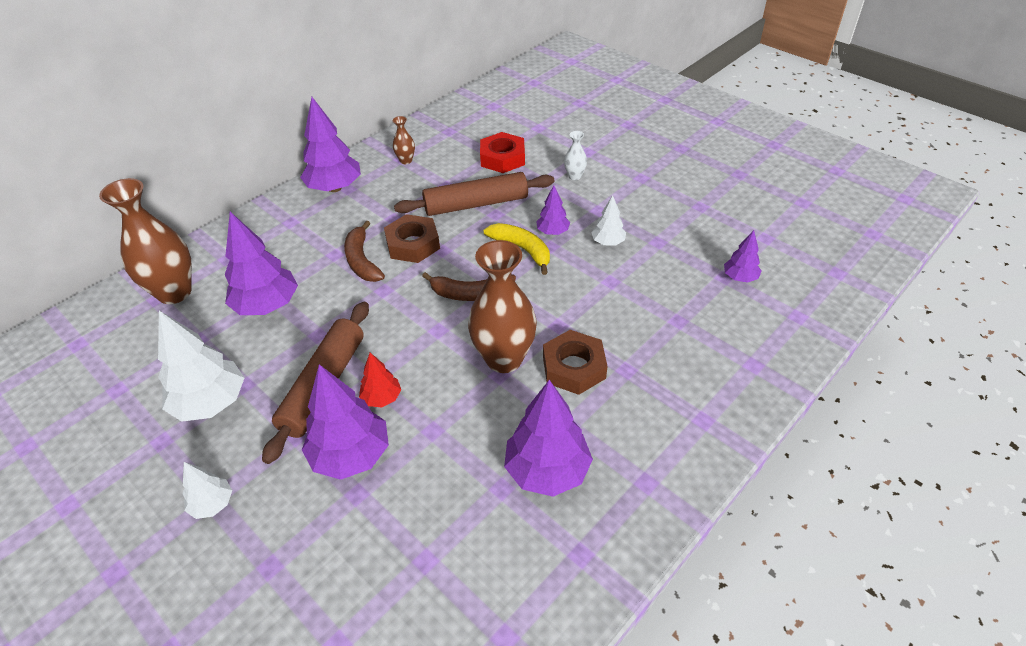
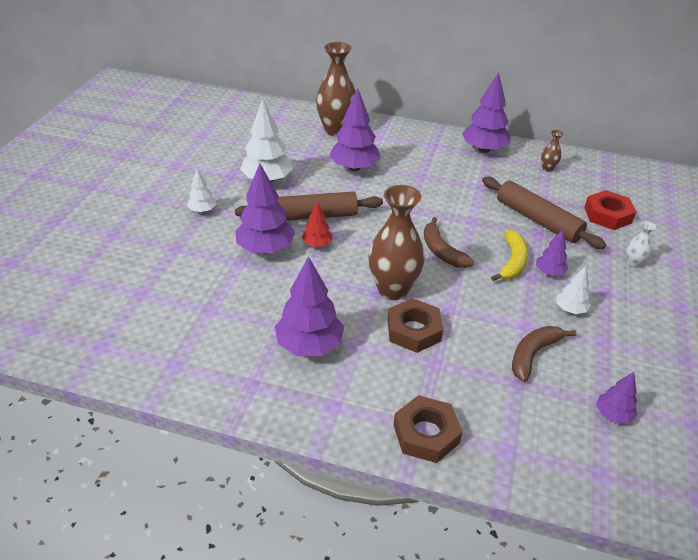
camera: 60 degrees right, 5 degrees down
(362, 261) = (426, 189): brown banana -> brown banana (533, 355)
(413, 244) = (464, 205): brown nut -> brown nut (426, 434)

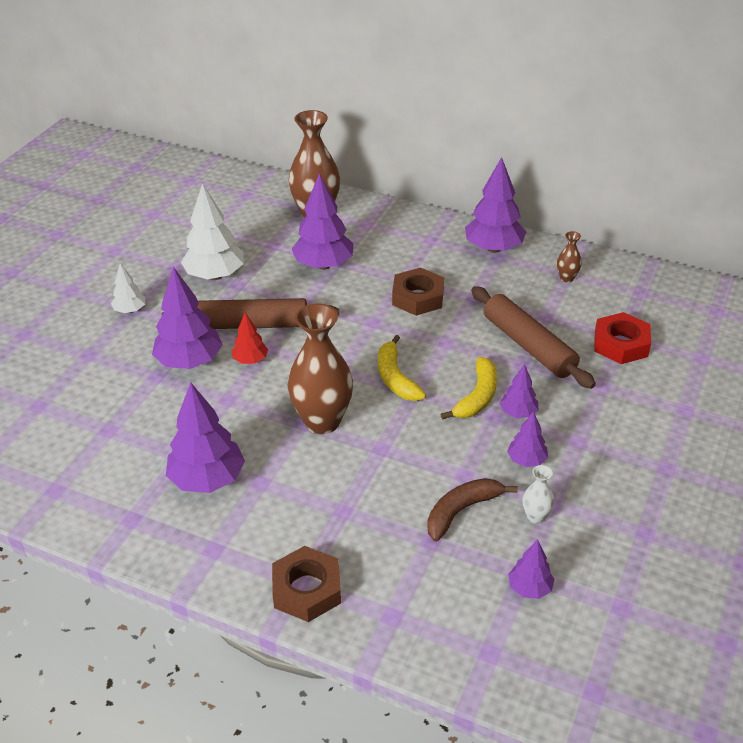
camera: 10 degrees right, 0 degrees up
(413, 330) = (331, 471): brown nut -> brown nut (418, 297)
(441, 251) = (396, 378): brown banana -> yellow banana
(570, 309) = (526, 460): white tree -> purple tree
(633, 263) = (628, 408): white vase -> white vase (535, 516)

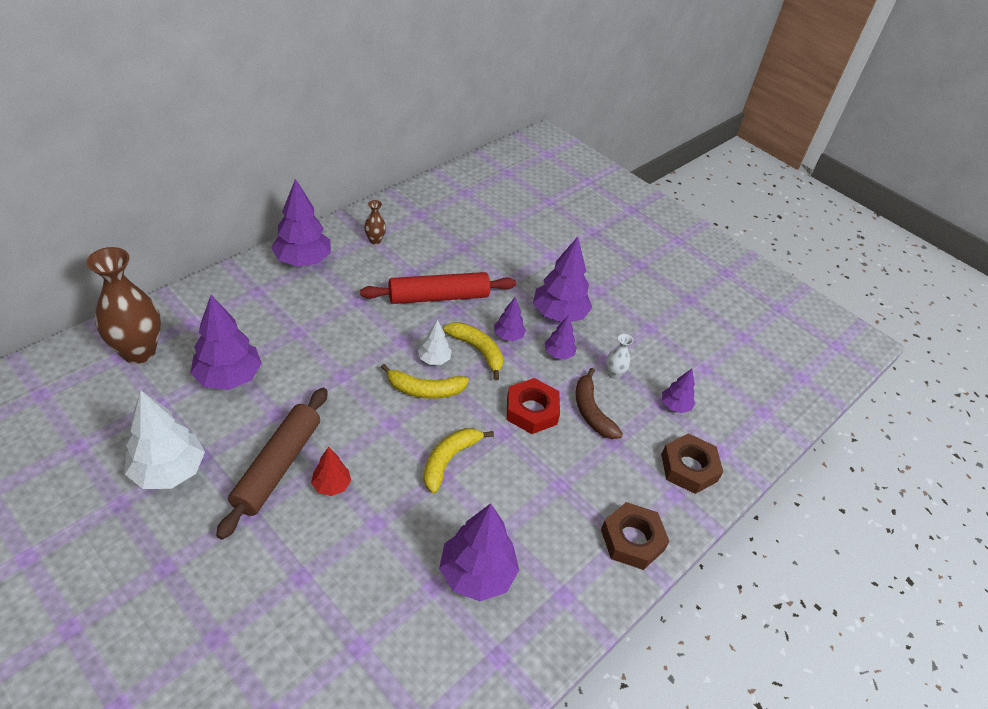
camera: 75 degrees left, 5 degrees up
(130, 310) = (165, 572): white tree -> white tree (434, 359)
(189, 362) = (298, 539): purple tree -> purple tree (559, 314)
(322, 421) = (449, 460): brown vase -> yellow banana
(418, 297) = (330, 333): brown nut -> brown nut (689, 467)
(529, 345) = (438, 296): brown rolling pin -> red rolling pin
(621, 344) = (469, 251): red nut -> red nut (531, 410)

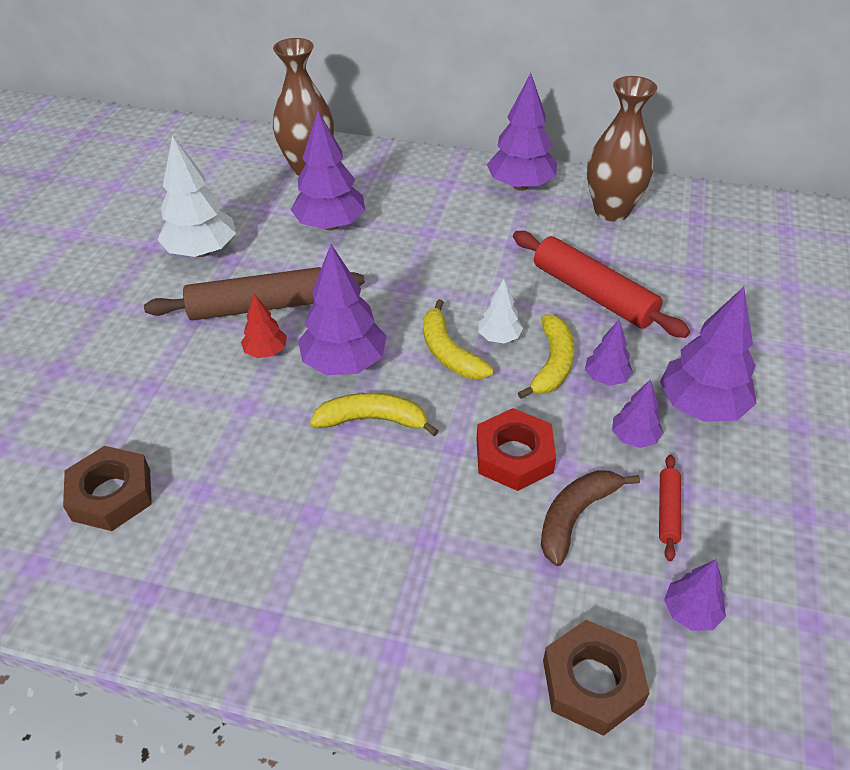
camera: 65 degrees right, 0 degrees up
(375, 240) = (611, 211): brown vase -> brown vase, size x2.25
(477, 574) = (241, 520): purple tree -> purple tree (344, 363)
(614, 374) = (667, 511): white vase -> red rolling pin
(632, 540) = (405, 661): brown nut -> brown nut (111, 494)

